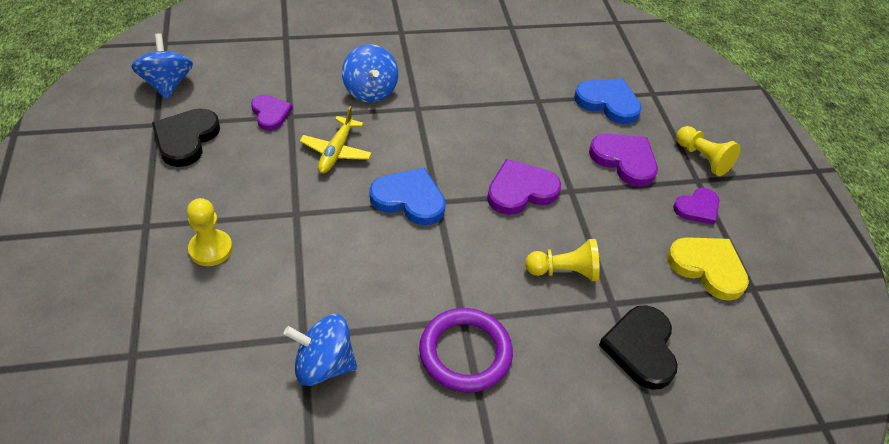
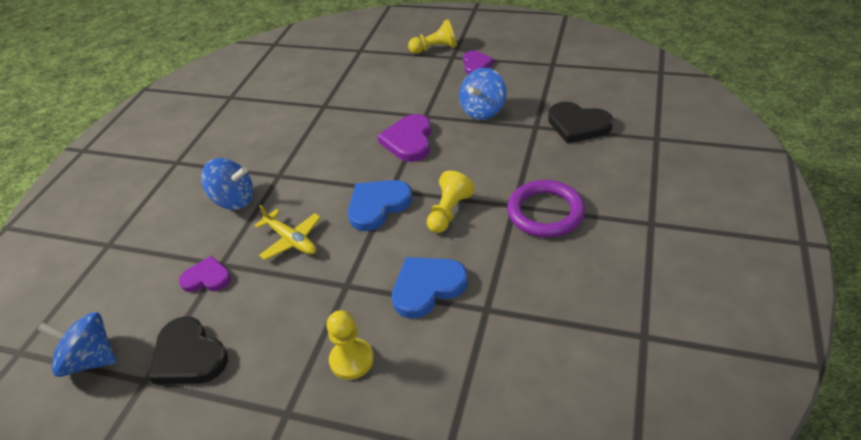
camera: 55 degrees left, 5 degrees down
(323, 365) = (521, 301): blue spinning top -> blue spinning top (483, 110)
(564, 271) = (497, 141): yellow pawn -> yellow pawn (449, 212)
(608, 102) = (353, 73): blue heart -> blue heart (427, 287)
(624, 160) = (413, 82): purple heart -> none
(708, 268) = (527, 76): yellow heart -> none

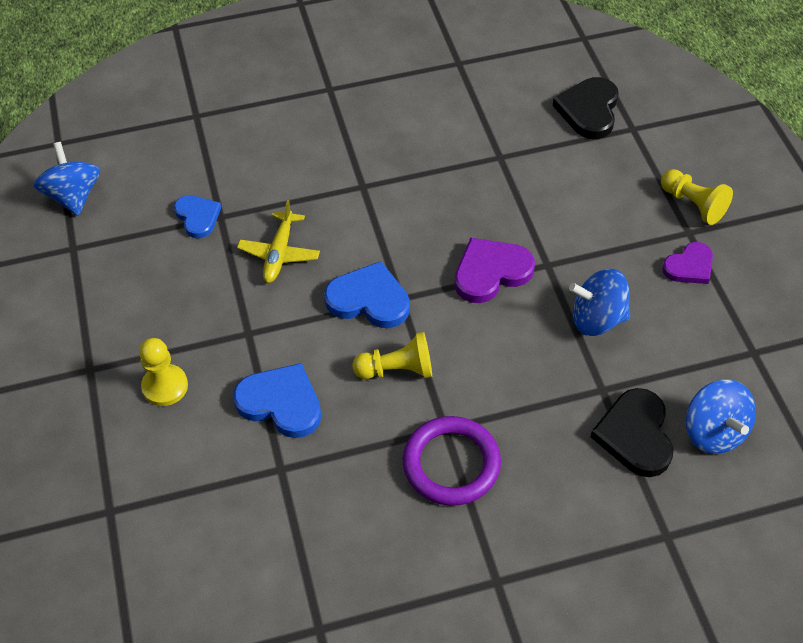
camera: 55 degrees right, 10 degrees up
(189, 356) = (110, 261): black heart -> black heart (589, 110)
(207, 278) = (198, 217): purple heart -> blue heart
(234, 200) = (305, 172): blue spinning top -> blue spinning top (714, 432)

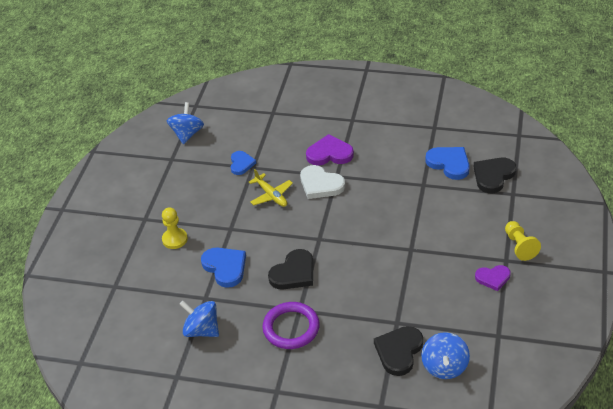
camera: 30 degrees right, 10 degrees down
(279, 253) = (271, 195): yellow plane -> yellow plane turned 75 degrees counterclockwise
(347, 208) = (320, 184): none -> white heart
(369, 299) = (302, 234): blue heart -> blue heart (449, 164)
(397, 370) = (294, 273): yellow pawn -> black heart
(491, 272) = (376, 242): purple heart -> purple heart (329, 153)
(597, 319) = (419, 286): blue spinning top -> blue spinning top (202, 330)

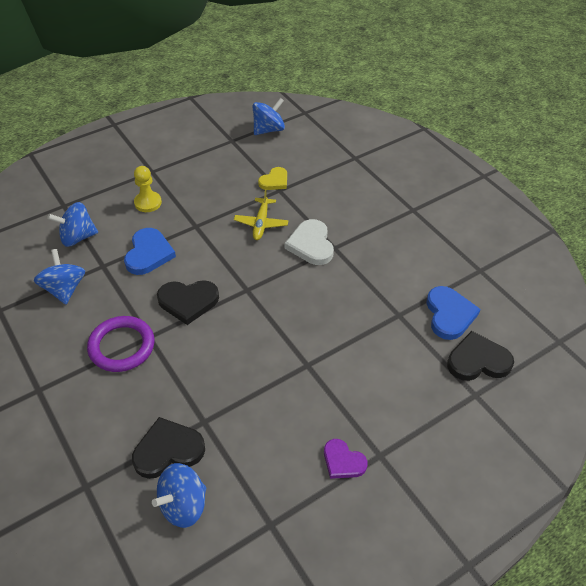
camera: 40 degrees right, 5 degrees up
(159, 296) = (77, 237): none -> blue spinning top
(241, 164) = (274, 181): blue heart -> yellow heart
(329, 153) = (354, 224): purple heart -> none
(519, 246) = (411, 453): yellow pawn -> none

